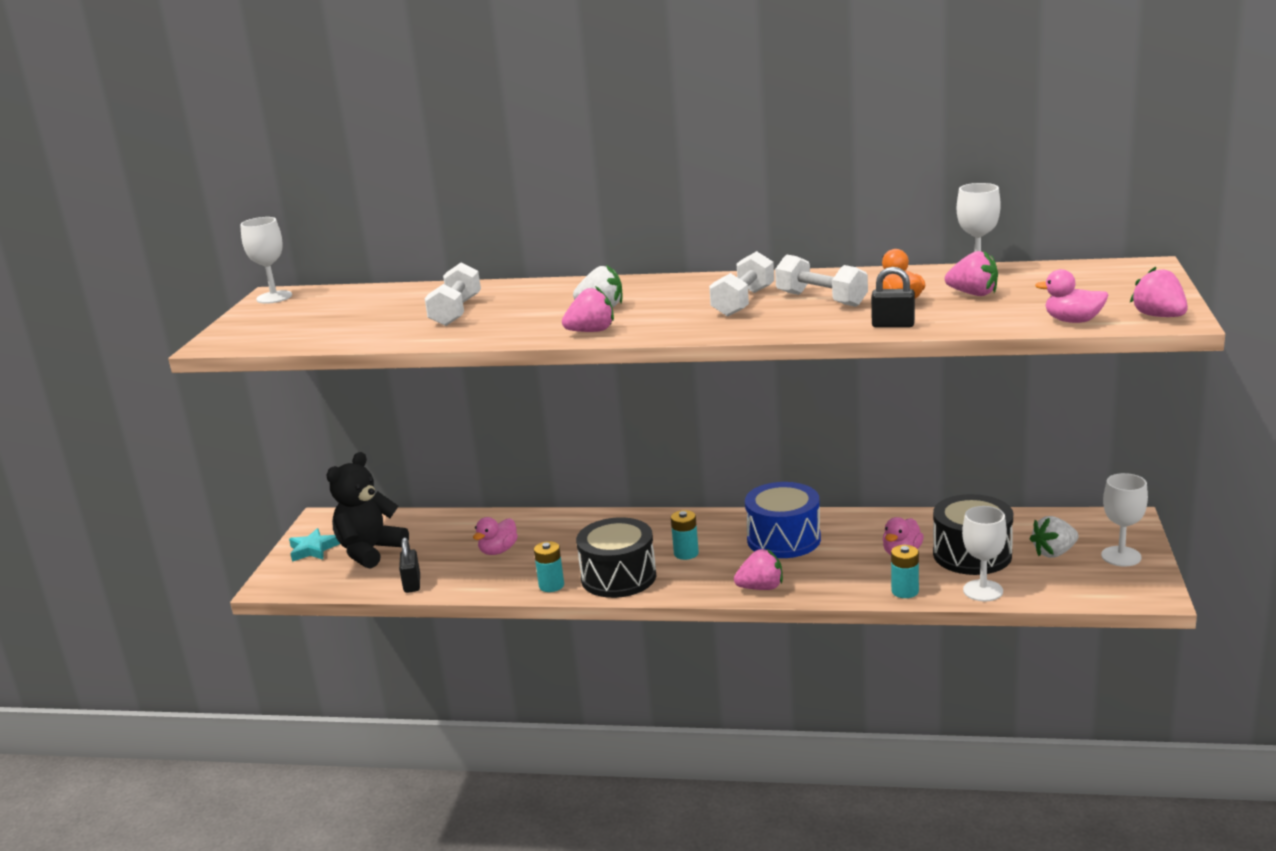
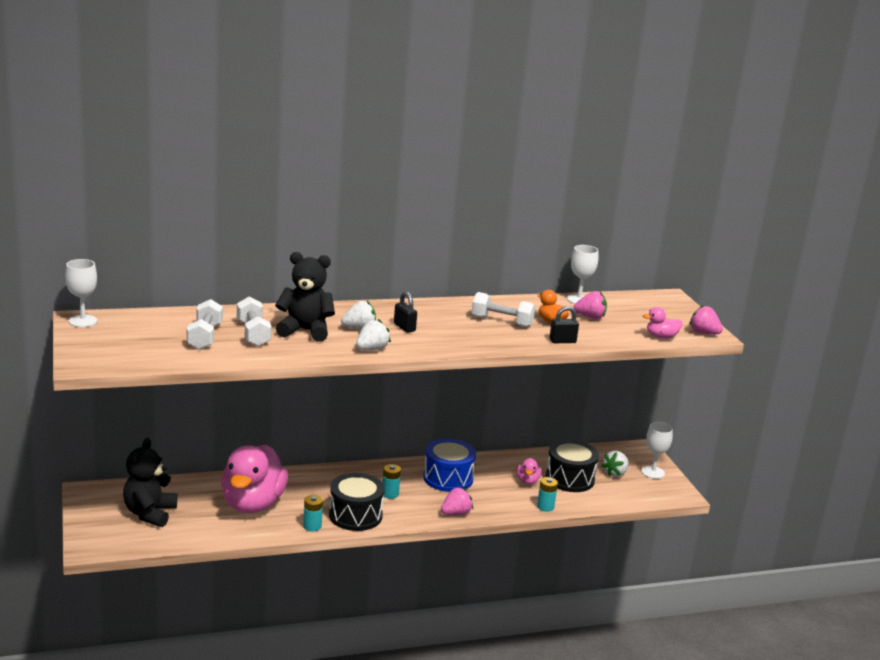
camera: 30 degrees left, 0 degrees up
(313, 549) = (100, 516): turquoise star -> none
(412, 584) = (205, 536): black padlock -> black padlock (404, 327)
(498, 551) = (252, 504): pink duck -> pink duck, size x2.39
(527, 309) = (305, 331): none -> black teddy bear
(591, 331) = (372, 349): pink strawberry -> white strawberry
(743, 302) = (453, 324): white dumbbell -> white dumbbell (205, 337)
(983, 590) = (590, 502): white goblet -> none

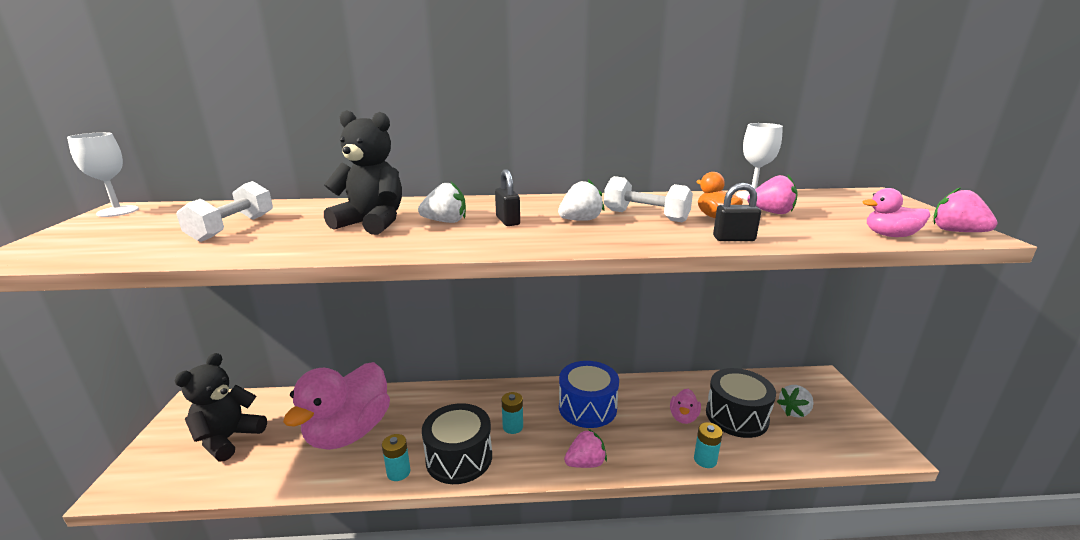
camera: 15 degrees right, 0 degrees up
(253, 333) = (300, 225): white dumbbell -> none
(372, 349) = (440, 245): white strawberry -> white strawberry (580, 220)
(653, 472) = (843, 412): white goblet -> none

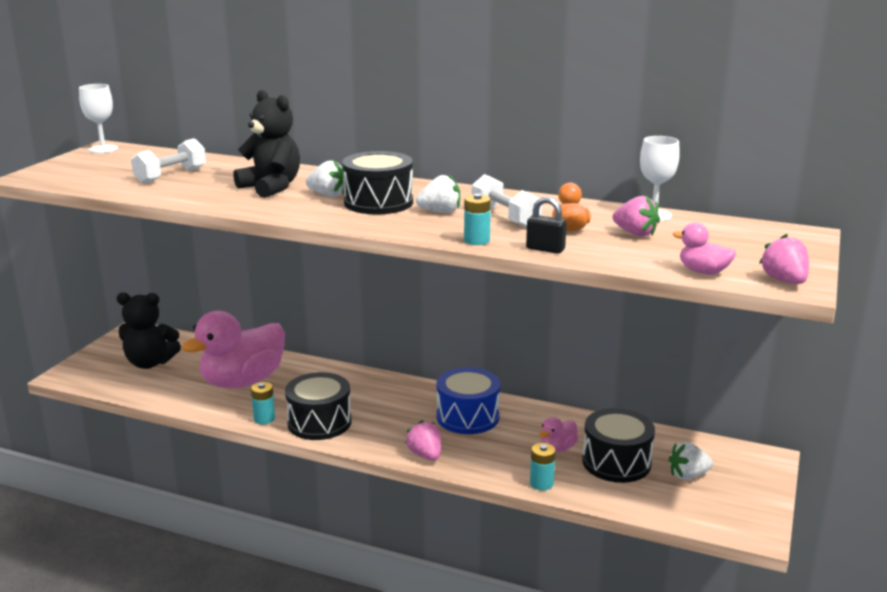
camera: 25 degrees right, 0 degrees up
(228, 439) = (150, 363): black teddy bear -> black teddy bear turned 135 degrees counterclockwise
(508, 221) = (378, 202): black padlock -> black drum
(513, 427) = (383, 413): turquoise battery -> turquoise battery (476, 240)
(585, 463) = (425, 455): pink strawberry -> pink strawberry turned 120 degrees counterclockwise

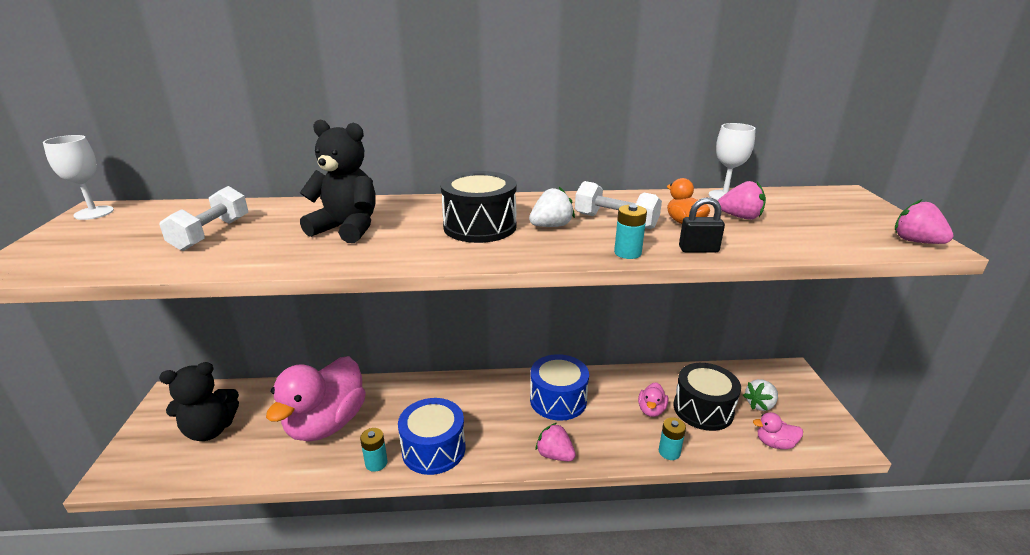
camera: 25 degrees left, 5 degrees up
(319, 422) = (433, 449): black drum -> blue drum
(328, 195) = (419, 227): white strawberry -> none
(703, 272) = (850, 246): pink duck -> pink duck (774, 443)

